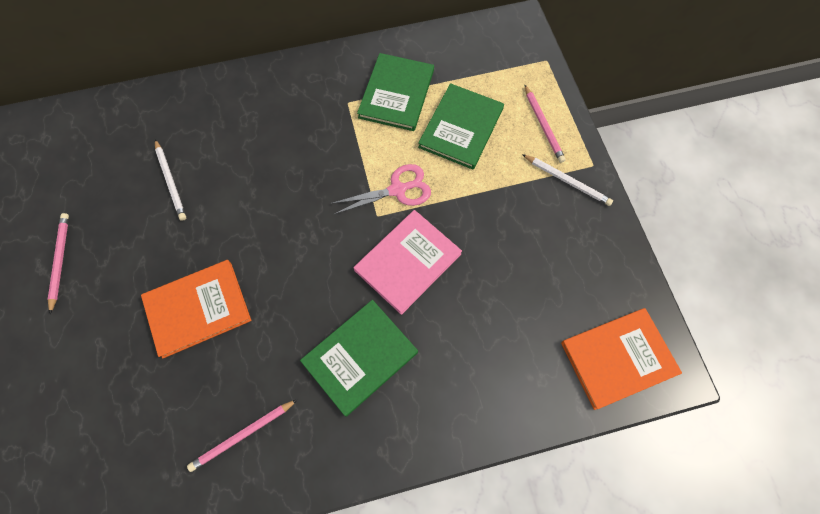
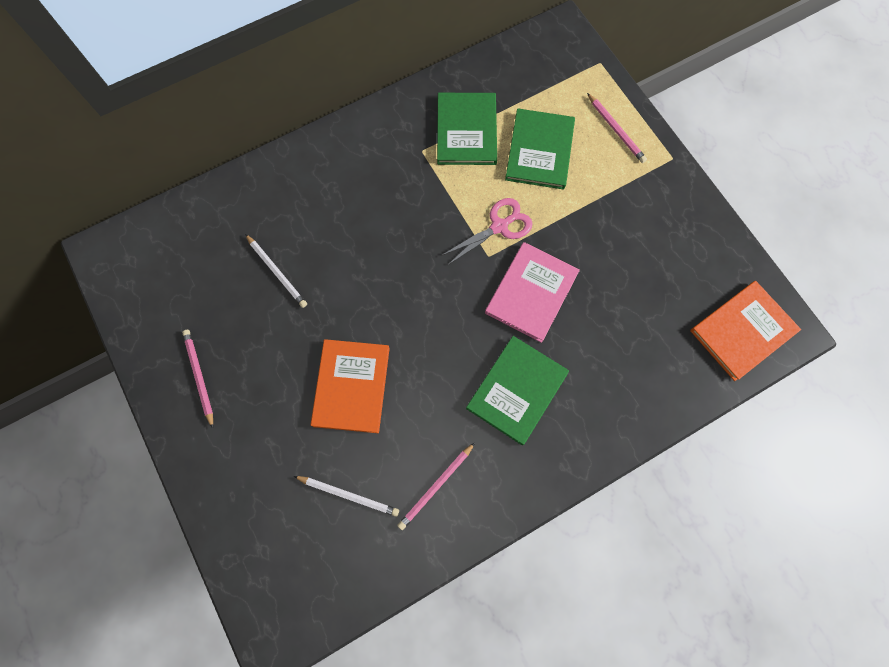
camera: 15 degrees left, 5 degrees up
(198, 308) = (351, 386): orange book -> orange book turned 45 degrees counterclockwise
(567, 181) = (653, 179): white pencil -> white pencil (348, 495)

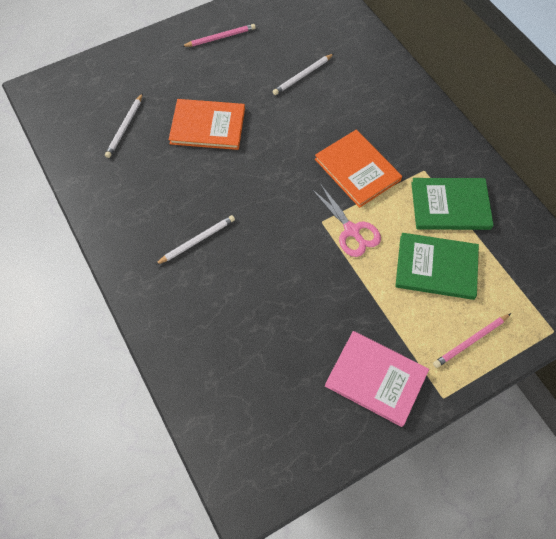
camera: 90 degrees right, 10 degrees down
(436, 487) = (124, 182): pink pencil -> none
(517, 390) = (197, 240): green book -> white pencil
(531, 293) = (286, 255): pink book -> pink book (376, 378)
(742, 331) = (246, 448): orange book -> orange book (357, 169)

